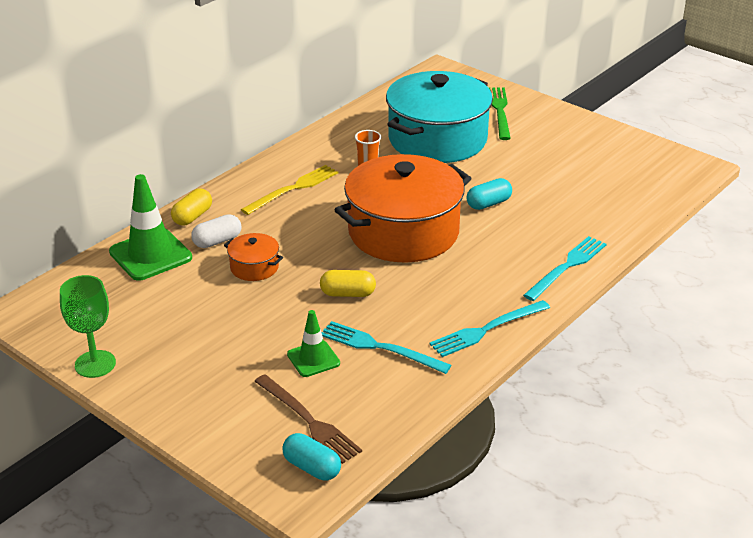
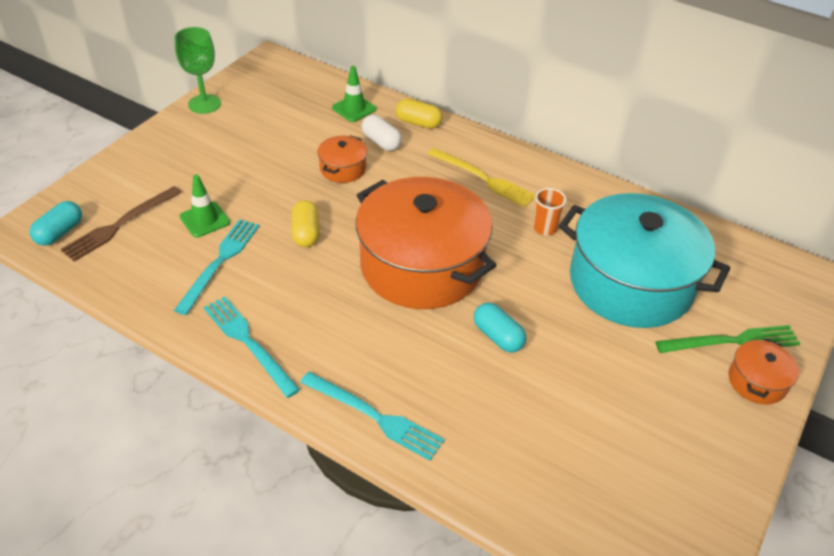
camera: 80 degrees right, 10 degrees up
(150, 255) = (354, 108): green traffic cone -> green traffic cone, size x0.59
(535, 110) = (757, 381): none -> orange pot

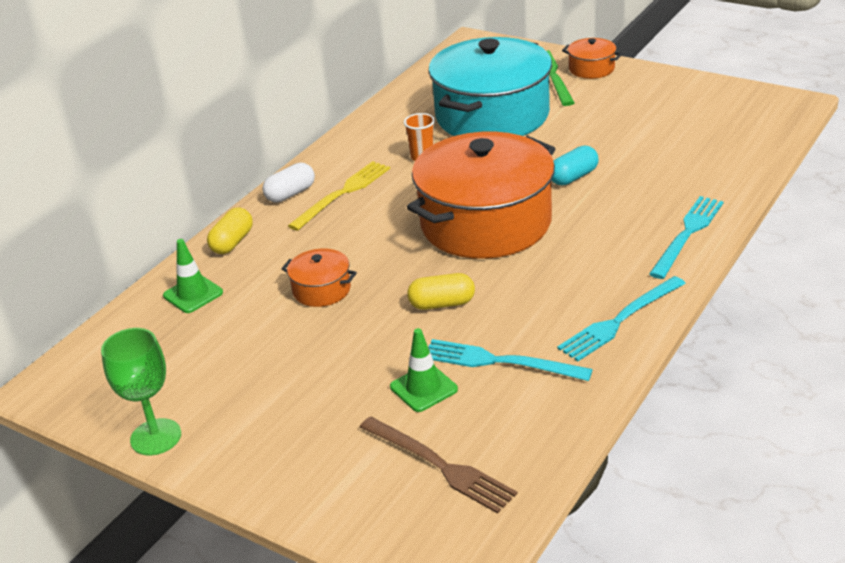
camera: 85 degrees left, 10 degrees down
(60, 233) = (461, 525): turquoise capsule -> none
(381, 142) = (269, 266): white capsule -> white capsule (290, 194)

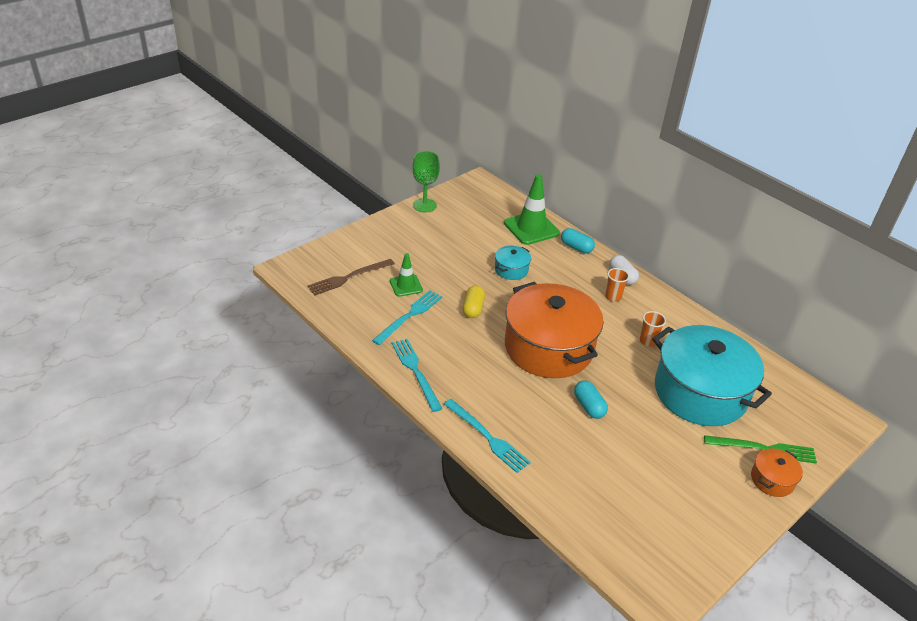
camera: 100 degrees right, 5 degrees up
(193, 294) = (531, 228): green traffic cone -> green traffic cone, size x1.71
(232, 242) = (576, 247): yellow capsule -> turquoise capsule
(321, 290) = (511, 270): orange pot -> turquoise pot
(343, 194) = (613, 297): yellow fork -> orange cup

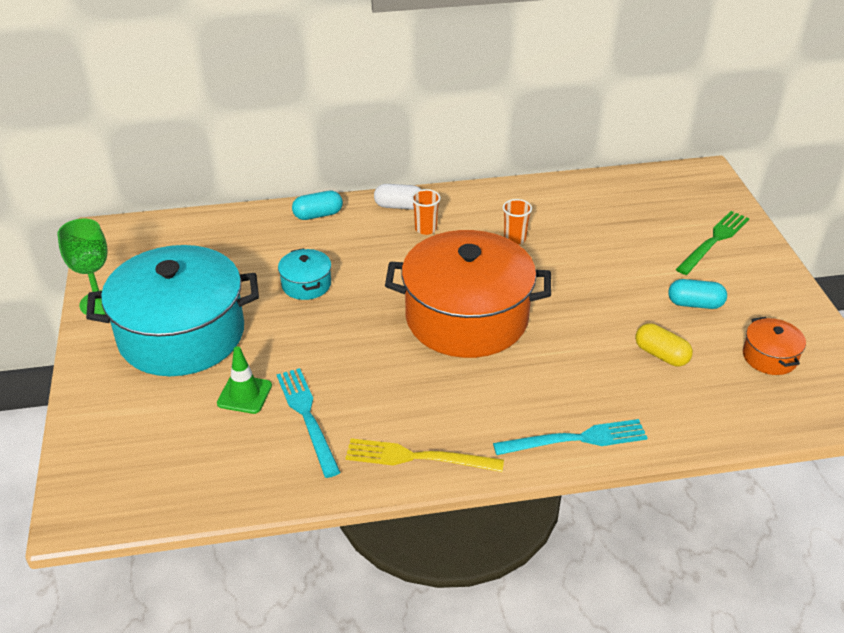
camera: 55 degrees left, 0 degrees up
(348, 277) = (170, 448): brown fork -> none
(416, 372) = (418, 457): turquoise fork -> yellow fork
(473, 308) = (346, 350): yellow capsule -> yellow capsule (661, 355)
(531, 228) = (247, 232): green traffic cone -> none
(589, 406) = (581, 331): turquoise capsule -> turquoise capsule (695, 304)
(700, 392) = (614, 242): turquoise pot -> turquoise pot (181, 335)
(772, 480) = (755, 256): orange pot -> orange pot (769, 357)

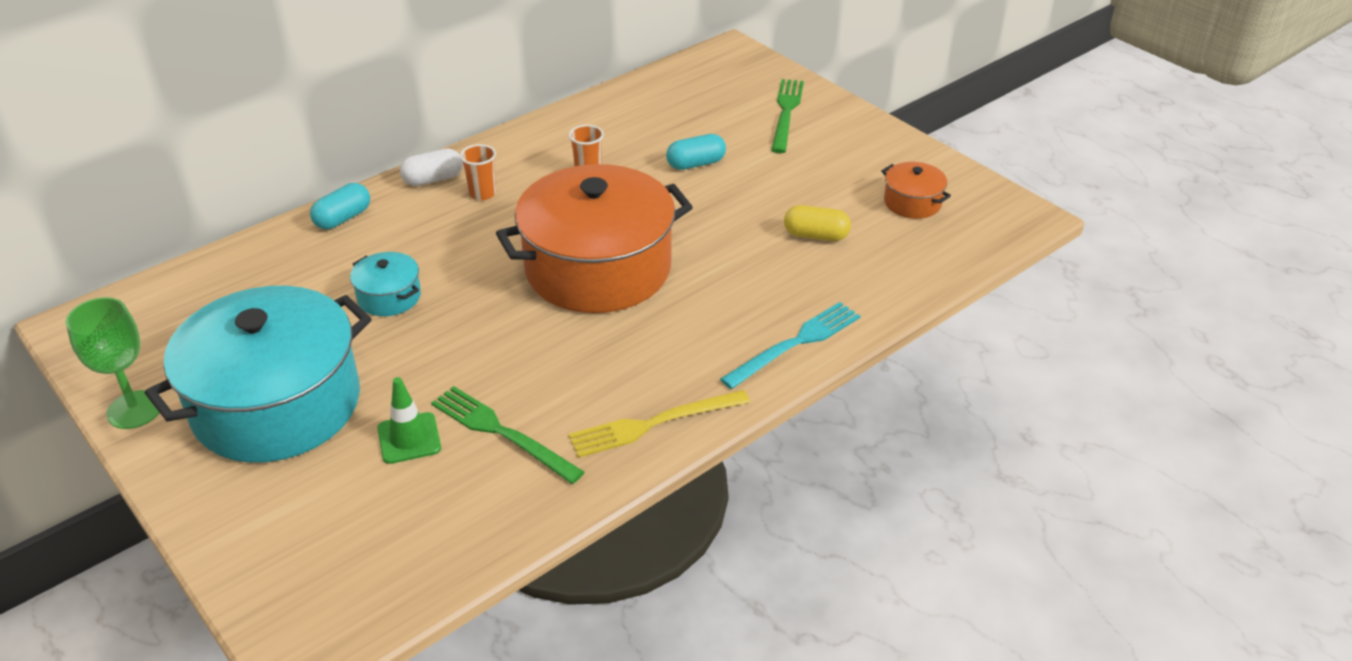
camera: 30 degrees left, 0 degrees up
(307, 417) = (502, 433): turquoise fork -> green fork
(695, 304) = (812, 177): turquoise capsule -> turquoise capsule (696, 164)

